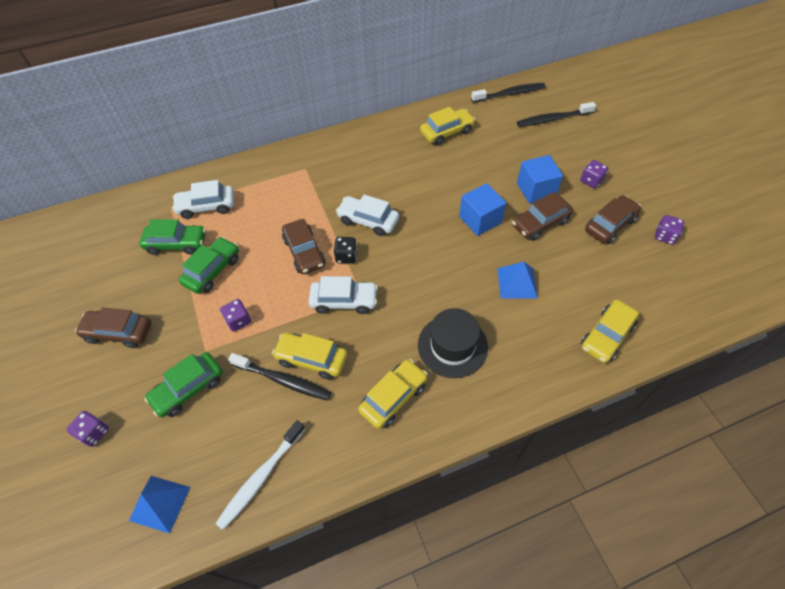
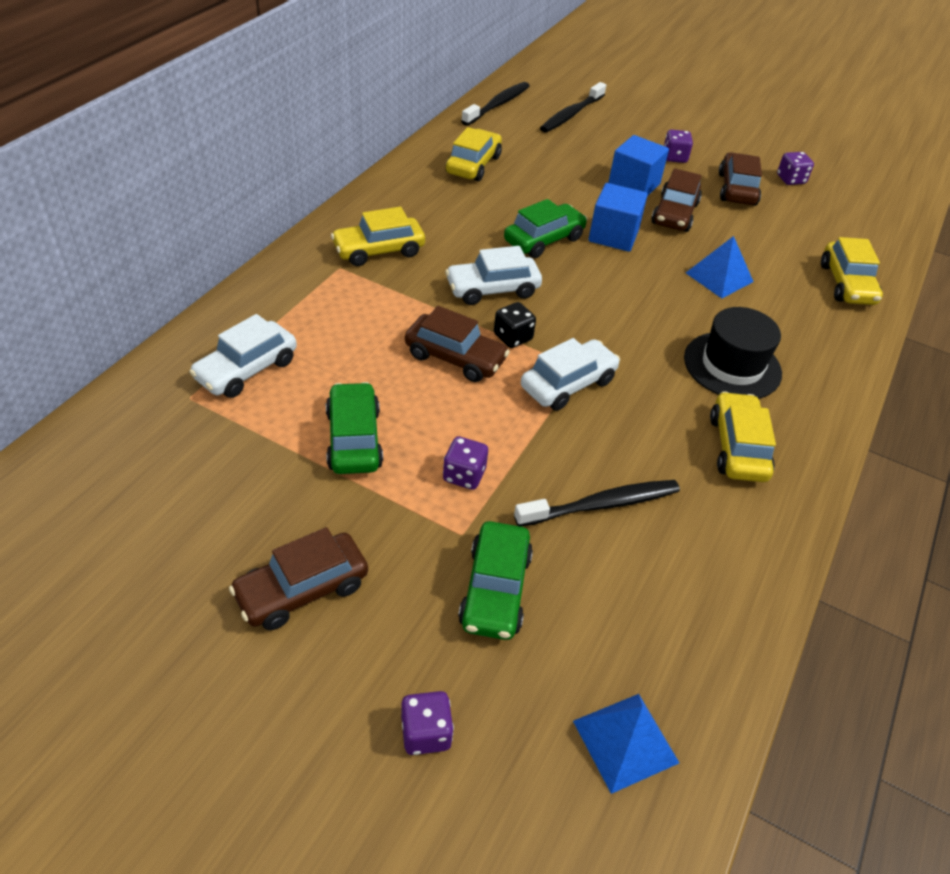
camera: 45 degrees left, 10 degrees down
(177, 244) = (256, 435): green car -> green car (544, 240)
(261, 477) = (705, 620): white toothbrush -> none
(312, 359) = (606, 463): yellow car -> yellow car (379, 250)

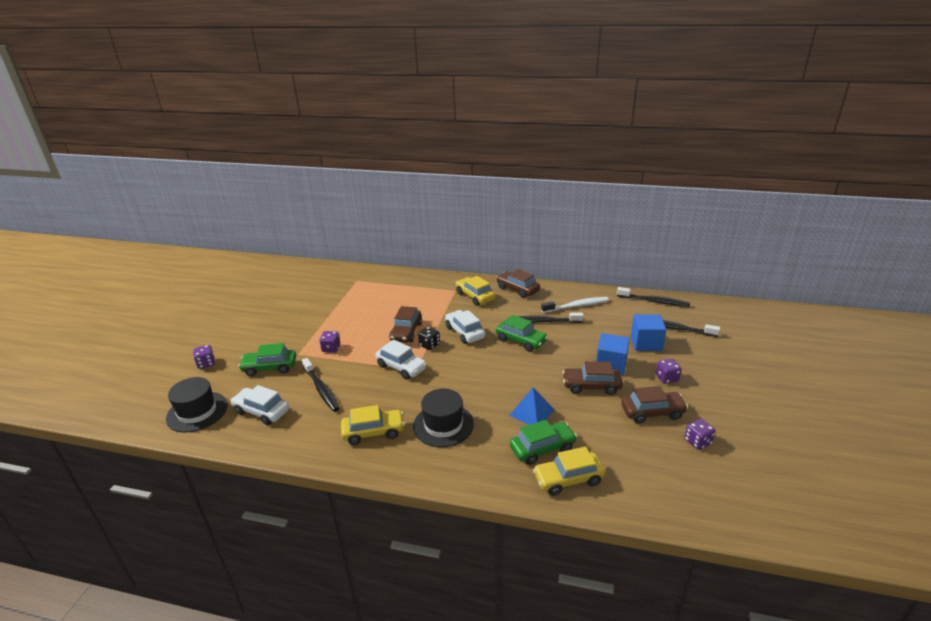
camera: 80 degrees right, 15 degrees down
(247, 370) = (376, 287): white car -> white car (262, 411)
(302, 590) = (267, 325): brown car -> brown car (517, 289)
(354, 439) = (345, 318): green car -> green car (542, 448)
(473, 165) = (576, 306): yellow car -> white toothbrush
(500, 205) = (543, 321): none -> black toothbrush
(613, 235) = (545, 364): blue cube -> blue cube (646, 343)
(625, 741) = (197, 412): blue pyramid -> black hat

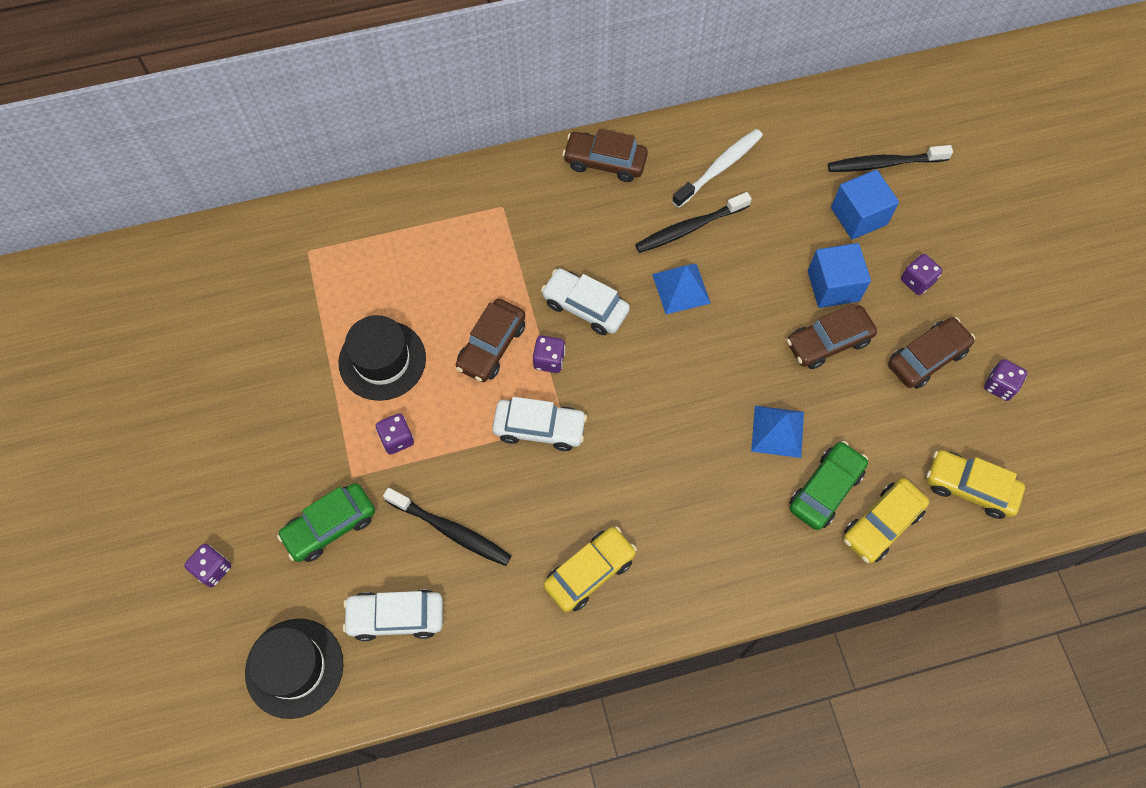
camera: 30 degrees left, 35 degrees up
(406, 332) = (491, 346): brown car -> brown car turned 45 degrees clockwise
(429, 345) = (549, 360): black dice -> purple dice
(443, 425) = (675, 512): black hat -> black hat (382, 360)
(475, 296) = (546, 209): yellow car -> yellow car (969, 487)
(521, 341) = (681, 288): green car -> blue pyramid
(654, 301) = (827, 107): black toothbrush -> none

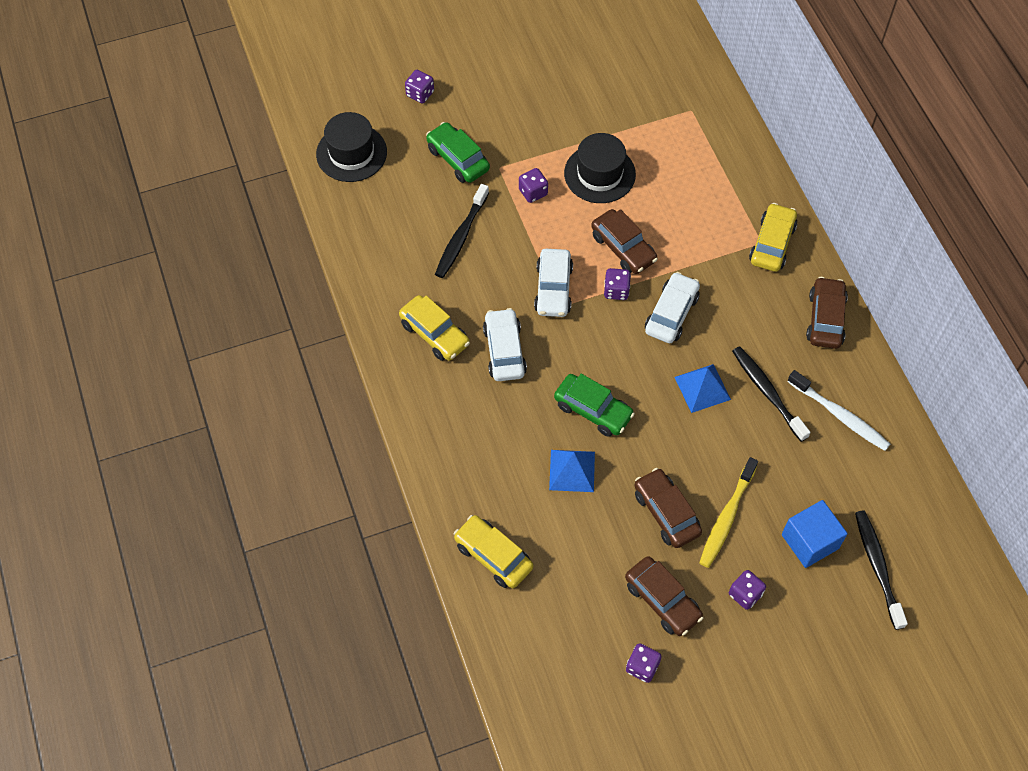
camera: 85 degrees right, 5 degrees down
(396, 617) = (391, 209): white car -> white car (504, 351)
(491, 346) = (623, 248): brown car -> brown car turned 150 degrees counterclockwise
(825, 489) = (521, 510): green car -> green car (593, 410)
(833, 286) = (726, 517): blue cube -> yellow toothbrush
(969, 487) = (535, 633): yellow car -> yellow car (772, 244)

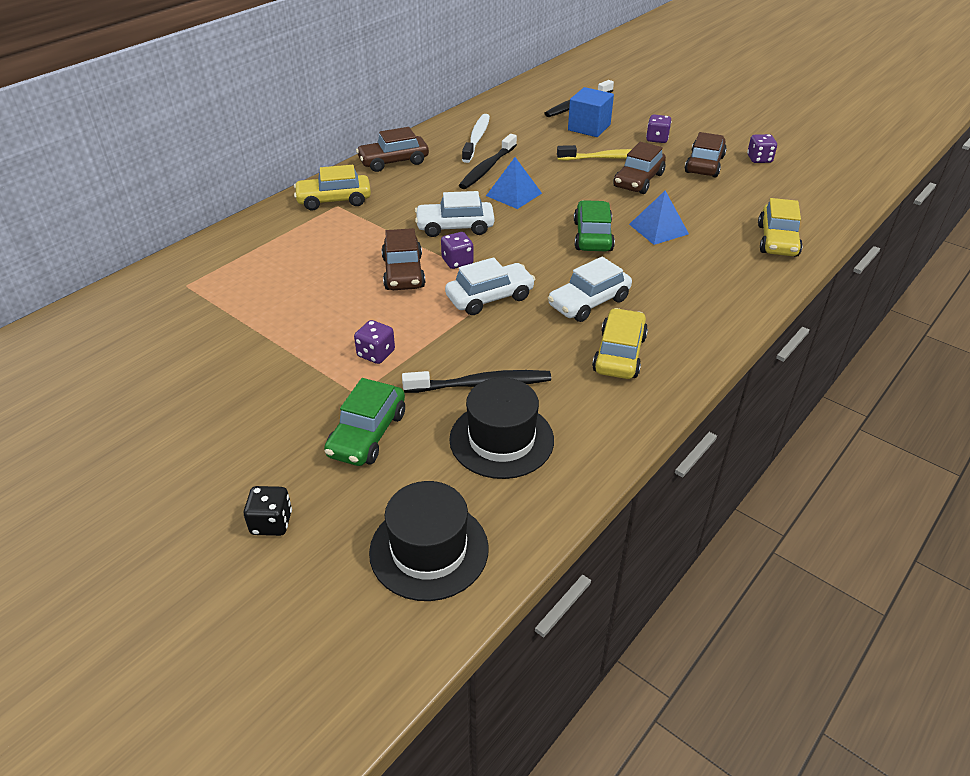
camera: 120 degrees left, 20 degrees down
(420, 94) = (271, 523): purple dice -> black dice
(599, 174) = (316, 316): black hat -> black hat (501, 439)
(623, 248) = (403, 273): brown car -> brown car turned 150 degrees clockwise

